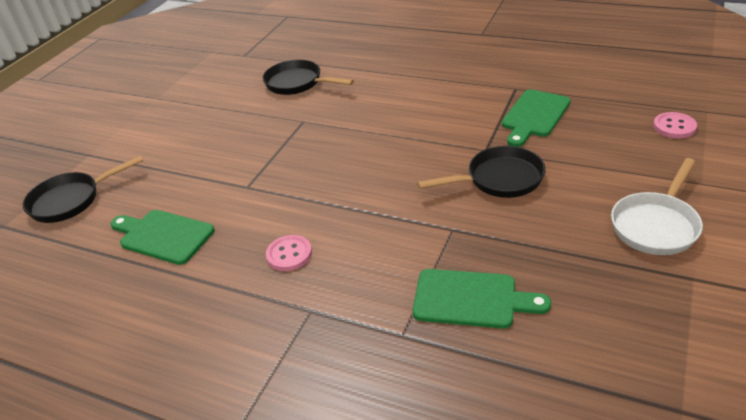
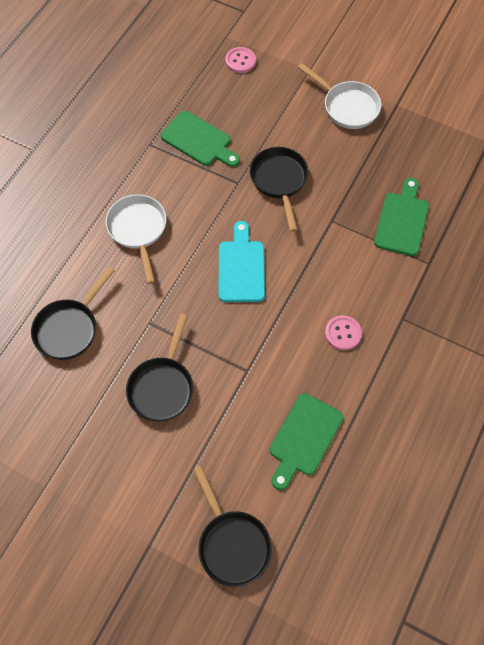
camera: 90 degrees left, 25 degrees up
(236, 138) = (162, 386): none -> black pan
(372, 166) = (241, 267): none -> turquoise cutting board
(406, 99) = (138, 230): none -> white pan

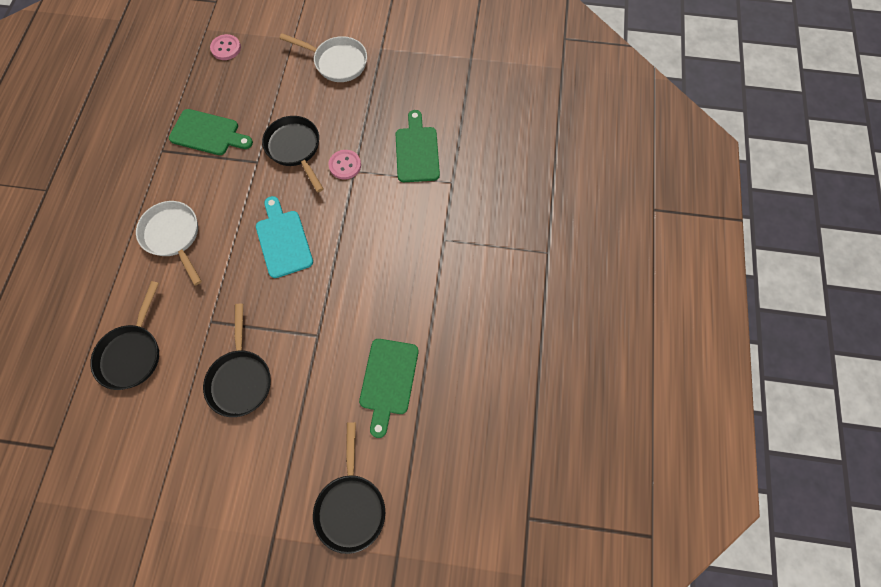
camera: 20 degrees left, 5 degrees up
(232, 543) = (351, 505): black pan -> black pan turned 45 degrees clockwise
(343, 333) = (395, 271): pink button -> pink button (345, 165)

